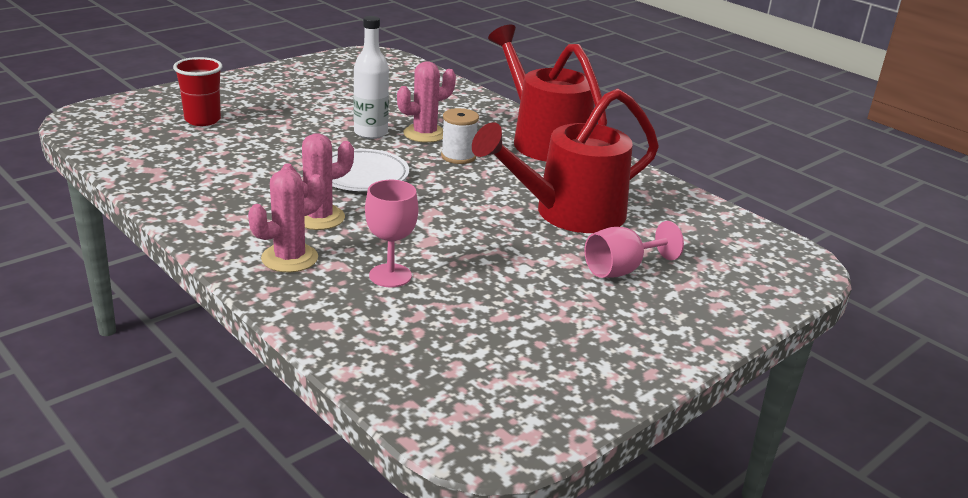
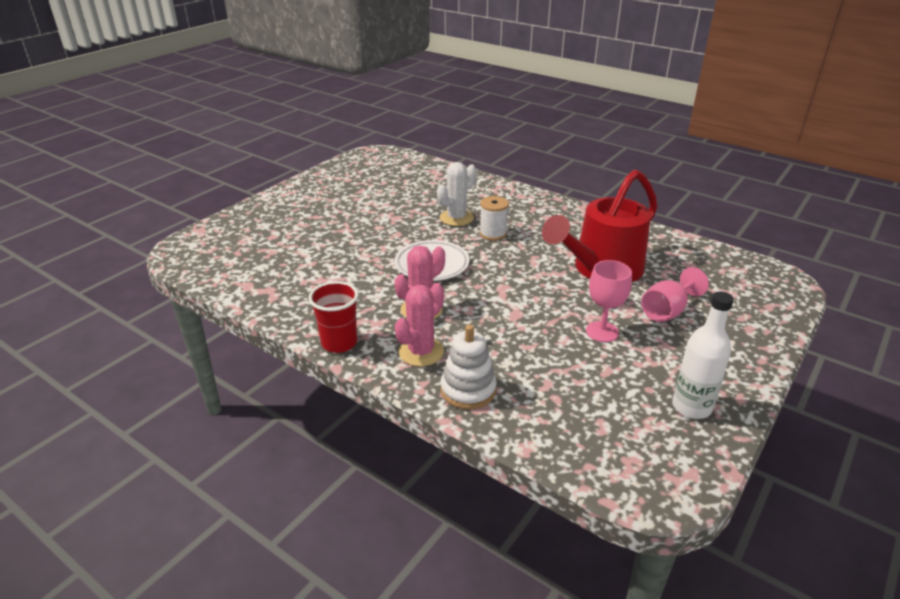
camera: 10 degrees left, 5 degrees up
(202, 120) = (279, 236): red cup -> red cup (339, 343)
(319, 304) = (468, 390): none -> white stacking toy
(370, 133) = (416, 224): white bottle -> white bottle (691, 407)
(390, 275) = (506, 352): pink goblet -> pink goblet (602, 332)
(424, 134) = (456, 218): pink cactus -> white cactus
(543, 140) = (545, 207): red watering can -> none

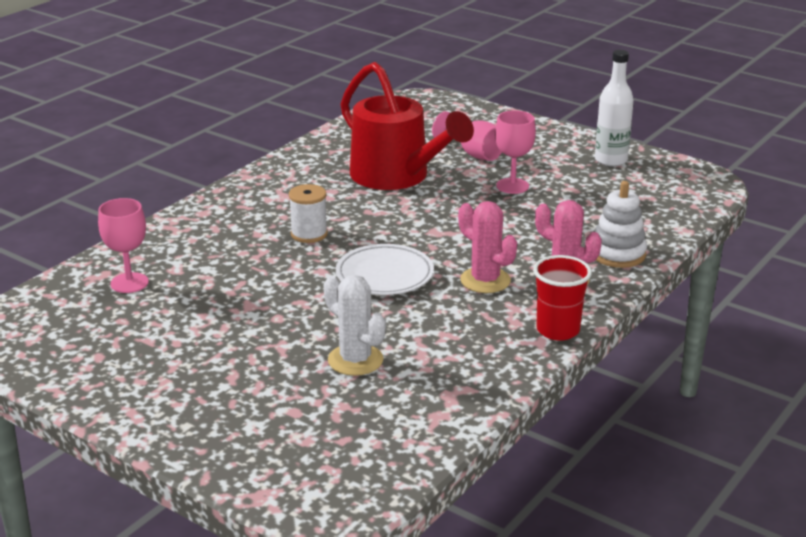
camera: 90 degrees left, 5 degrees down
(426, 180) = (129, 283): none -> pink goblet
(456, 218) = (261, 258): white cactus -> white cactus (355, 360)

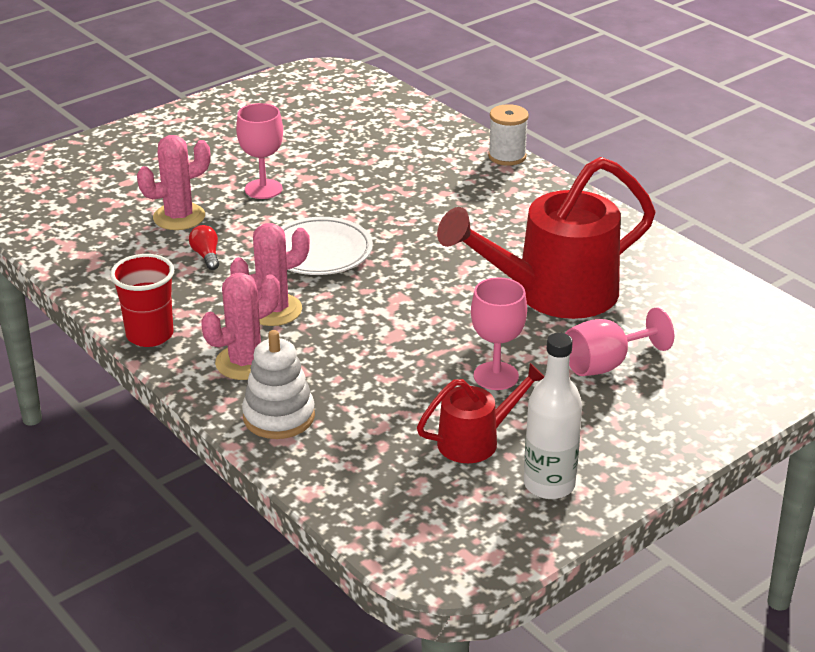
camera: 105 degrees right, 5 degrees up
(129, 283) = (378, 126): pink goblet -> pink goblet (263, 189)
(309, 234) = (430, 220): white spool -> white spool (507, 156)
(355, 360) = (179, 217): white cactus -> pink cactus
(419, 329) = (206, 256): none -> red light bulb
(586, 185) = (476, 440): none -> red watering can

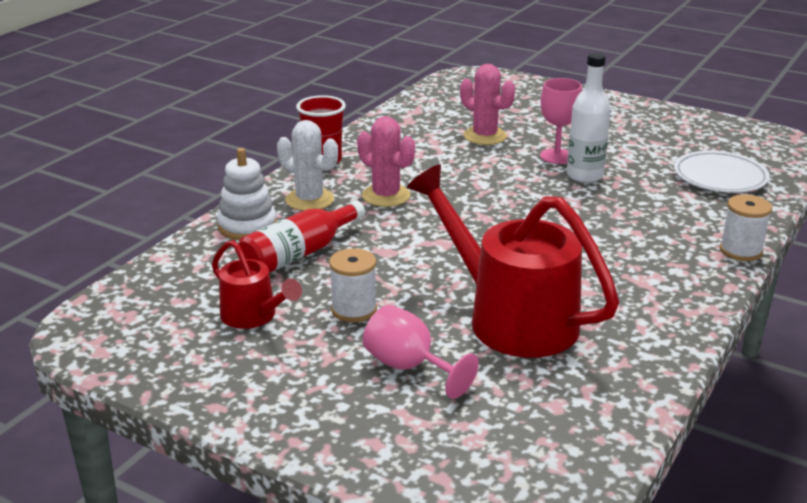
camera: 70 degrees right, 5 degrees down
(206, 256) = (440, 157): red light bulb -> none
(245, 362) = (309, 200): pink cactus -> white cactus
(319, 252) = (484, 196): white plate -> white plate (720, 177)
(366, 391) = (299, 254): none -> red bottle
(496, 376) = (354, 310): pink goblet -> white spool
(549, 484) = (204, 364): white bottle -> white bottle (584, 176)

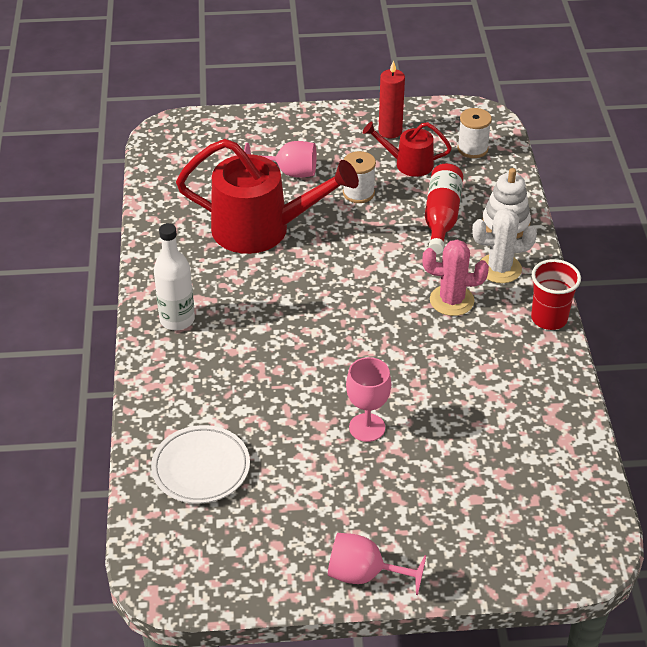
camera: 145 degrees right, 15 degrees up
(216, 363) = (390, 131): none -> red candle
(485, 136) = (458, 428): pink cactus -> none
(584, 176) = (321, 408): white bottle -> white bottle (177, 320)
(629, 106) = (364, 575): none -> pink goblet
(741, 251) = (142, 366): white spool -> white spool (472, 149)

